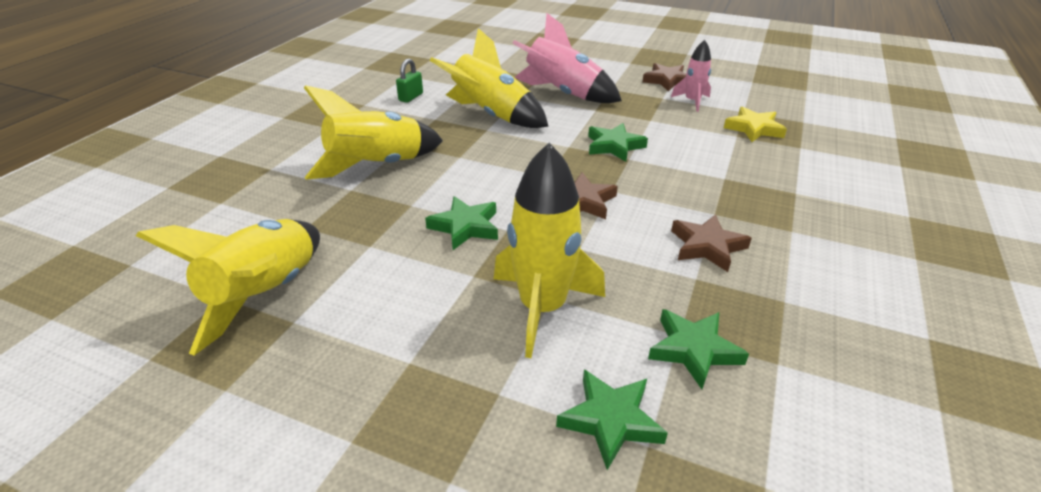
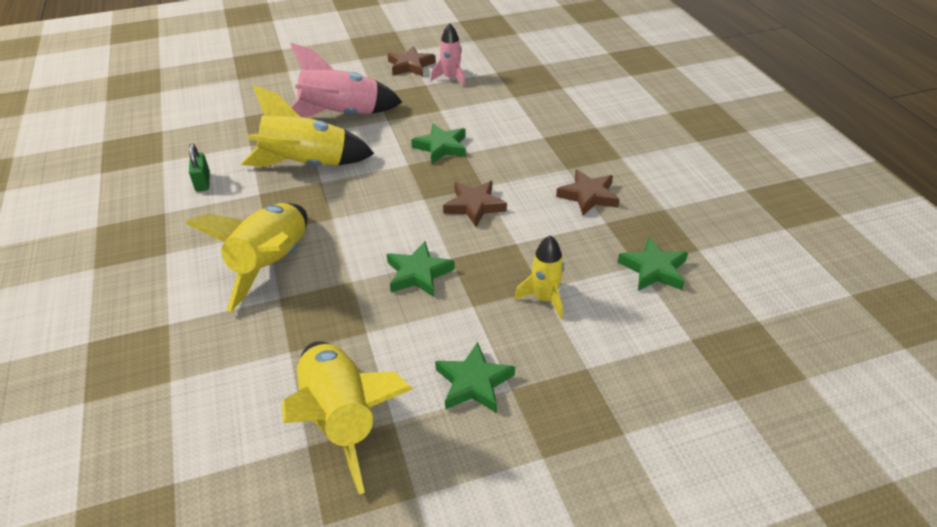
camera: 40 degrees left, 5 degrees up
(542, 308) = (544, 299): yellow rocket -> yellow rocket, size x0.55
(610, 420) = (660, 339): green star -> green star (474, 383)
(754, 128) = (518, 85): yellow star -> none

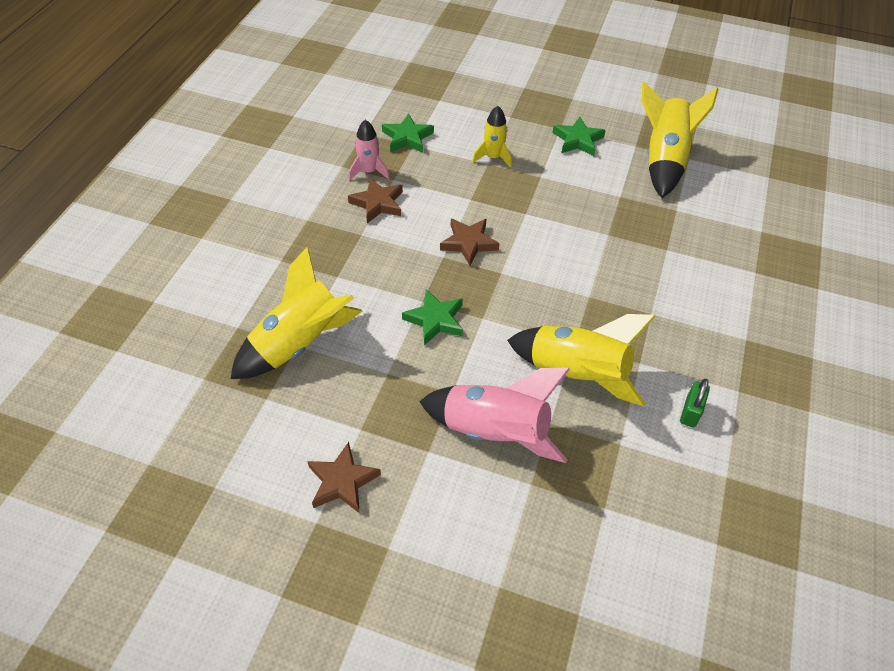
camera: 145 degrees left, 10 degrees up
(272, 264) = (660, 279): yellow rocket -> yellow rocket (299, 343)
(418, 273) = (557, 214): green star -> none
(451, 78) = (324, 420): pink rocket -> pink rocket (369, 171)

